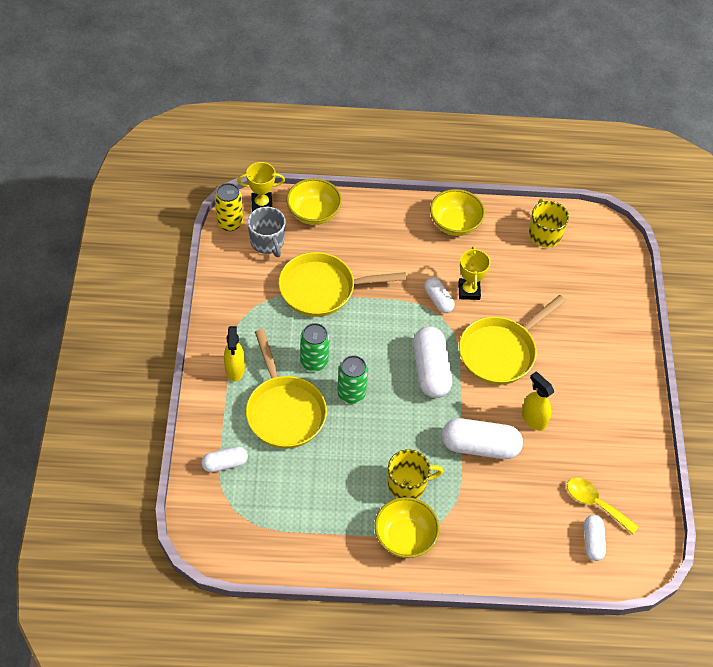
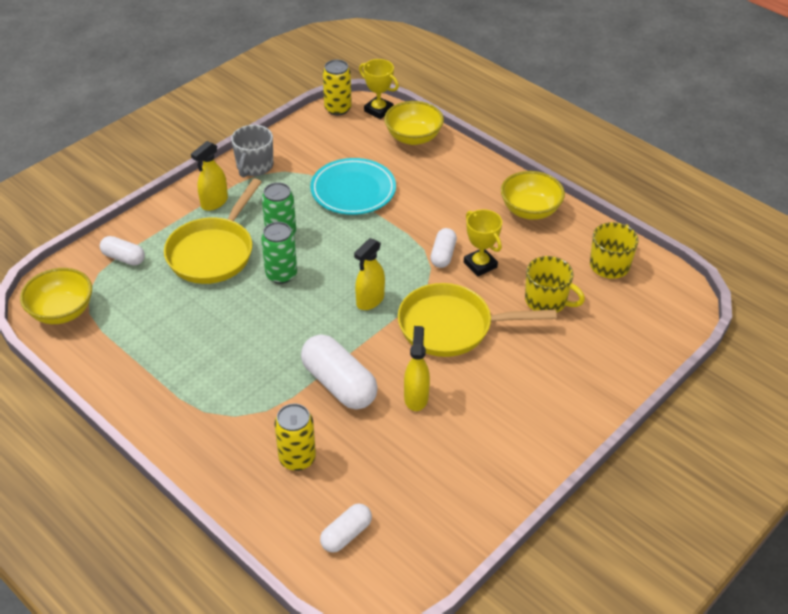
camera: 45 degrees right, 10 degrees down
(267, 242) = (350, 136): grey mug -> grey mug (254, 166)
(322, 289) = (353, 190): yellow pan -> turquoise plate
(405, 537) = (187, 405): yellow bowl -> yellow bowl (62, 311)
(407, 484) = (240, 369): yellow mug -> yellow mug (546, 301)
(431, 370) = (370, 300): white capsule -> yellow spray bottle
(469, 291) = (480, 265): yellow trophy -> yellow trophy turned 75 degrees counterclockwise
(512, 517) = (297, 458): none -> yellow can
(595, 503) = (389, 505): yellow spoon -> none

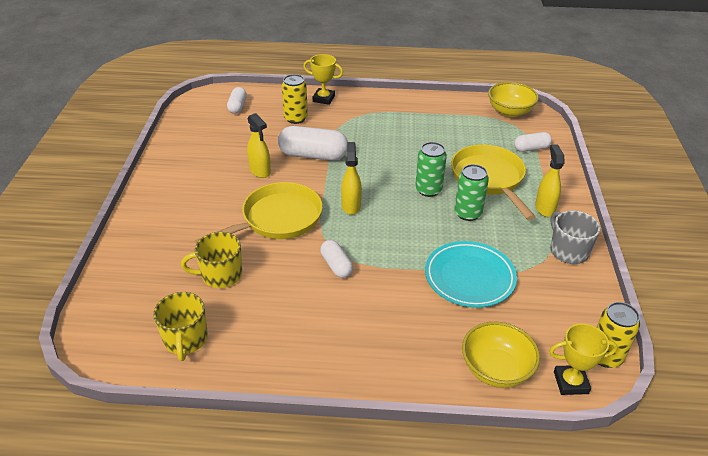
camera: 140 degrees right, 5 degrees down
(480, 265) = (299, 274): yellow trophy -> yellow trophy (323, 99)
(530, 210) = (303, 354): yellow bowl -> none

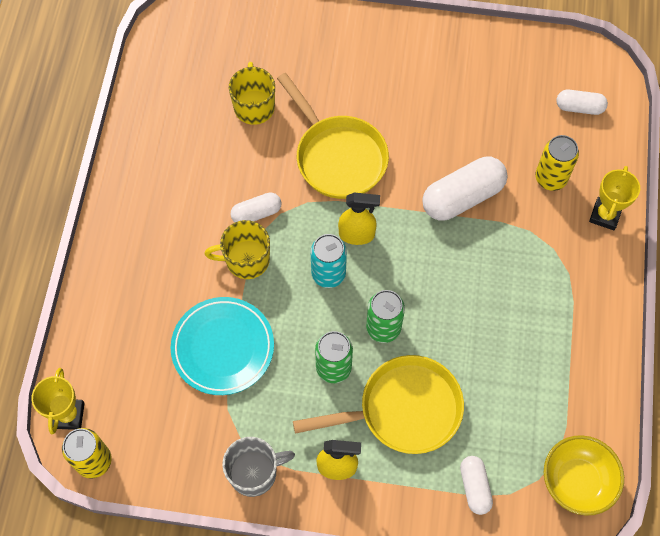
camera: 95 degrees right, 25 degrees up
(185, 339) = (173, 84): yellow mug -> yellow mug (246, 260)
(260, 171) = (430, 138): yellow spray bottle -> none
(313, 155) = (462, 197): white capsule -> white capsule turned 45 degrees clockwise
(388, 219) = (328, 274): none -> turquoise can
(496, 369) = (96, 348): yellow bowl -> none

